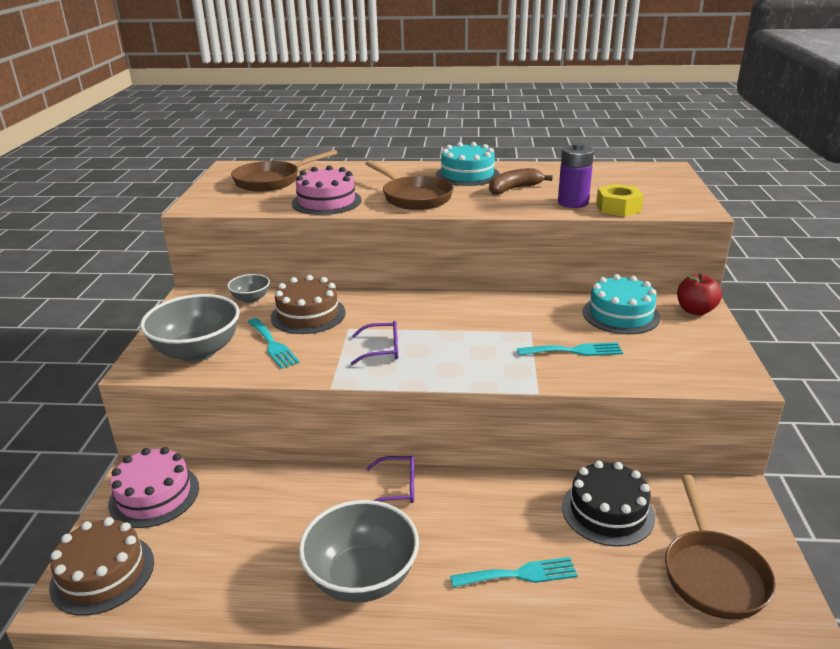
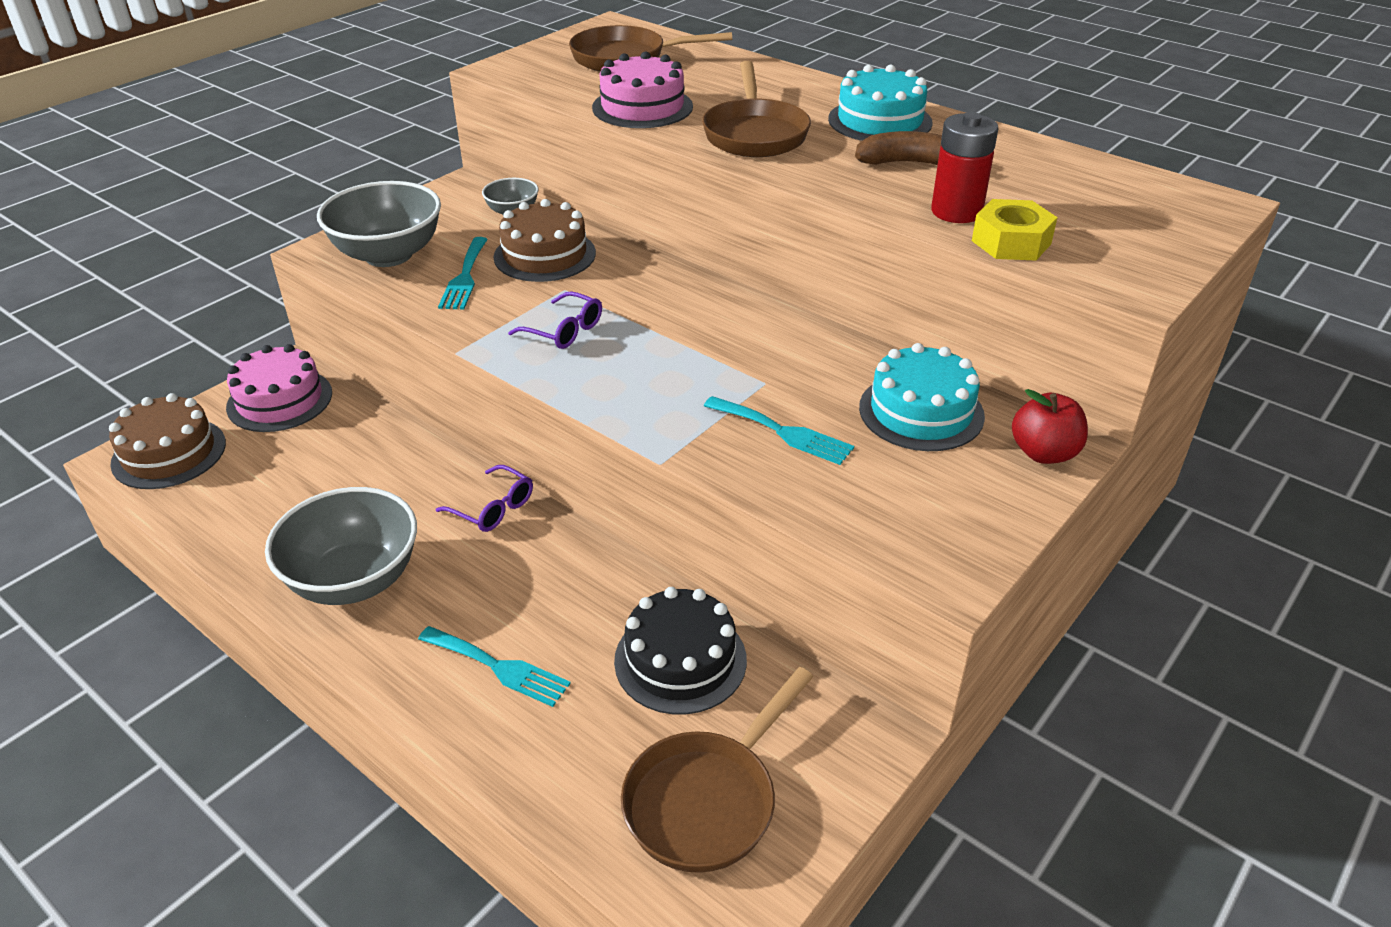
camera: 35 degrees right, 10 degrees up
(573, 203) = (956, 212): purple battery -> red battery

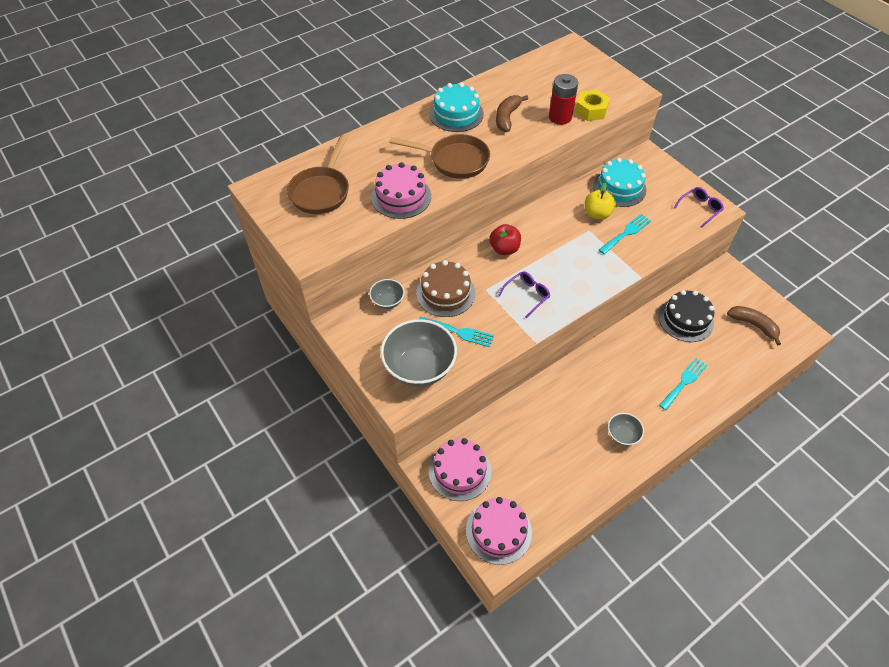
camera: 75 degrees left, 15 degrees up
(169, 453) = (498, 531): brown cake -> pink cake
(354, 580) = (622, 435): grey bowl -> grey bowl, size x0.50
(493, 508) = (580, 373): purple glasses -> purple glasses (700, 209)
(707, 800) = (753, 325): brown pan -> brown banana
(819, 389) = (597, 214): none -> yellow apple
(1044, 453) = (652, 163): red apple -> red apple (504, 249)

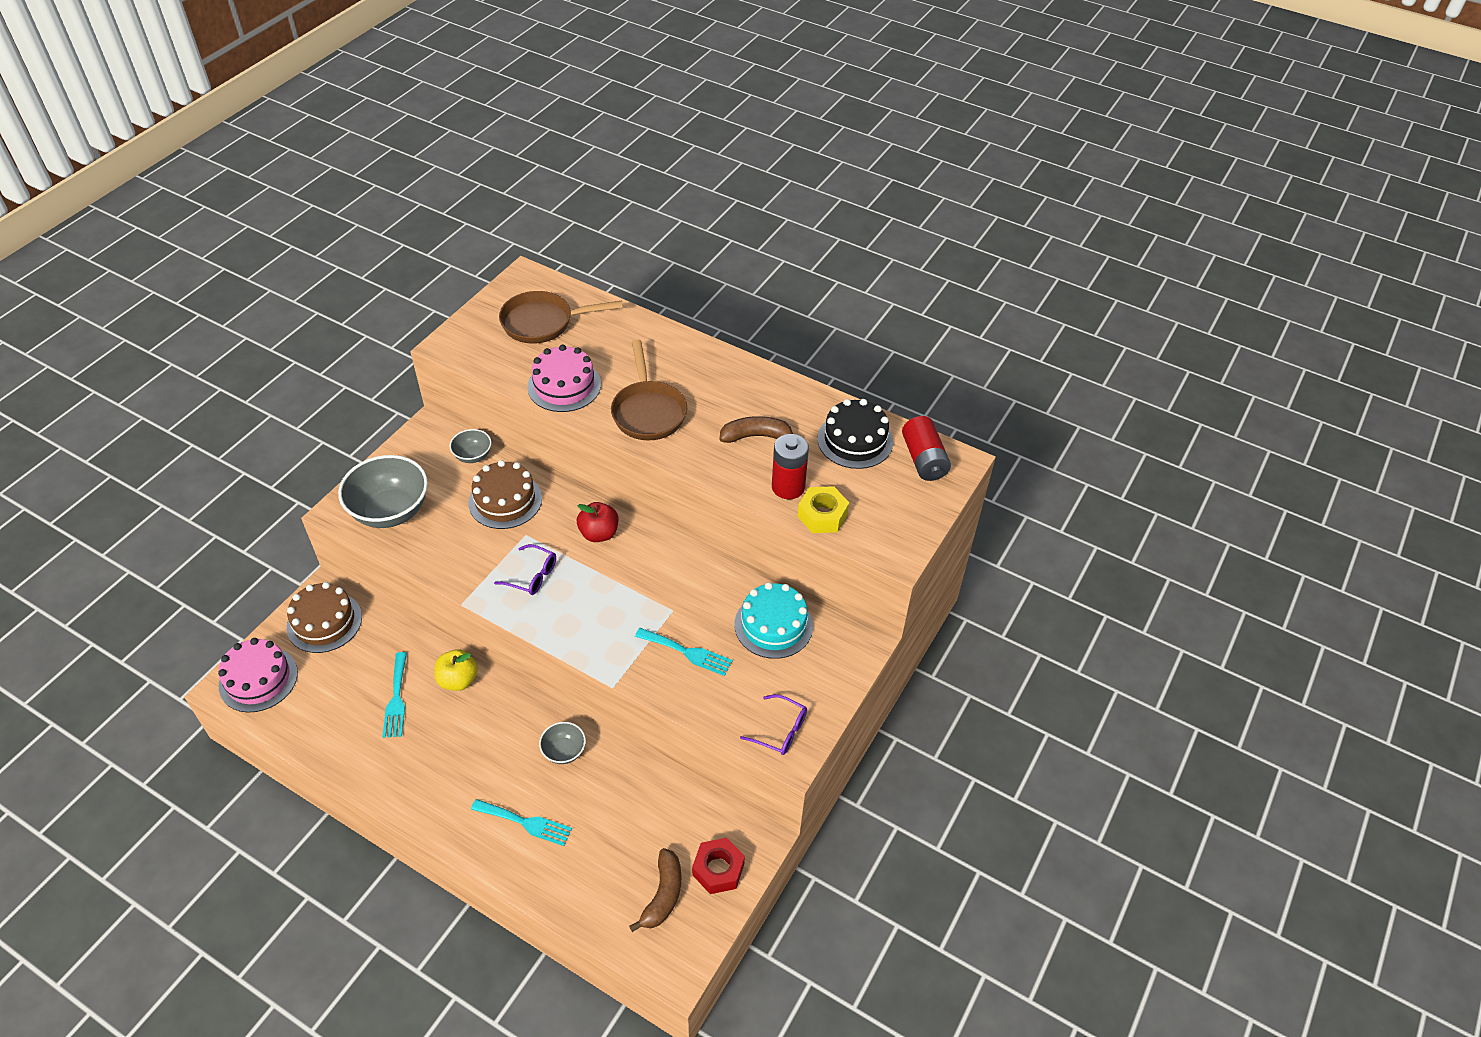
camera: 65 degrees right, 5 degrees down
(456, 114) = (735, 388): turquoise cake -> none
(459, 332) = (451, 529): turquoise fork -> turquoise fork (396, 699)
(459, 471) = (324, 622): pink cake -> brown cake
(564, 57) = (924, 459): none -> red battery
(597, 214) = (708, 612): yellow apple -> yellow apple (458, 680)
(622, 435) = (418, 769): grey bowl -> grey bowl (564, 751)
(685, 319) = (637, 803): black cake -> black cake (855, 440)
(742, 294) = (718, 869): none -> red nut

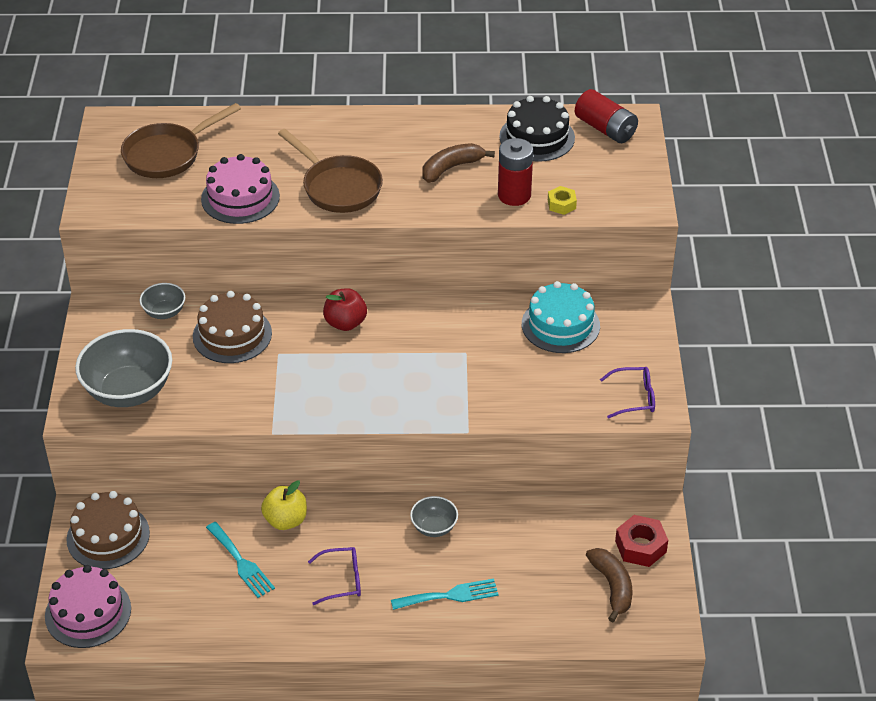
camera: 30 degrees left, 5 degrees down
(532, 576) = (316, 382): purple glasses -> purple glasses (342, 580)
(687, 652) = (507, 377): turquoise fork -> none
(822, 515) = (561, 204): yellow nut -> yellow nut, size x0.62

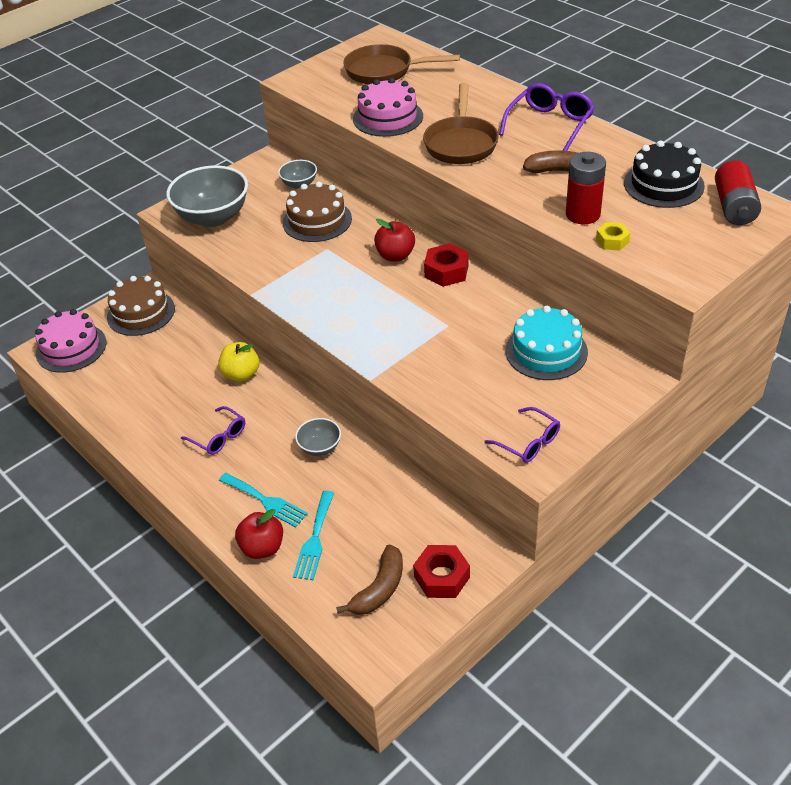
camera: 50 degrees right, 0 degrees up
(241, 562) = (182, 381): turquoise fork -> turquoise fork (314, 539)
(385, 130) = (550, 124): none -> purple glasses
(404, 310) = (446, 271): none -> red nut
(495, 627) = (262, 548): none -> red apple

